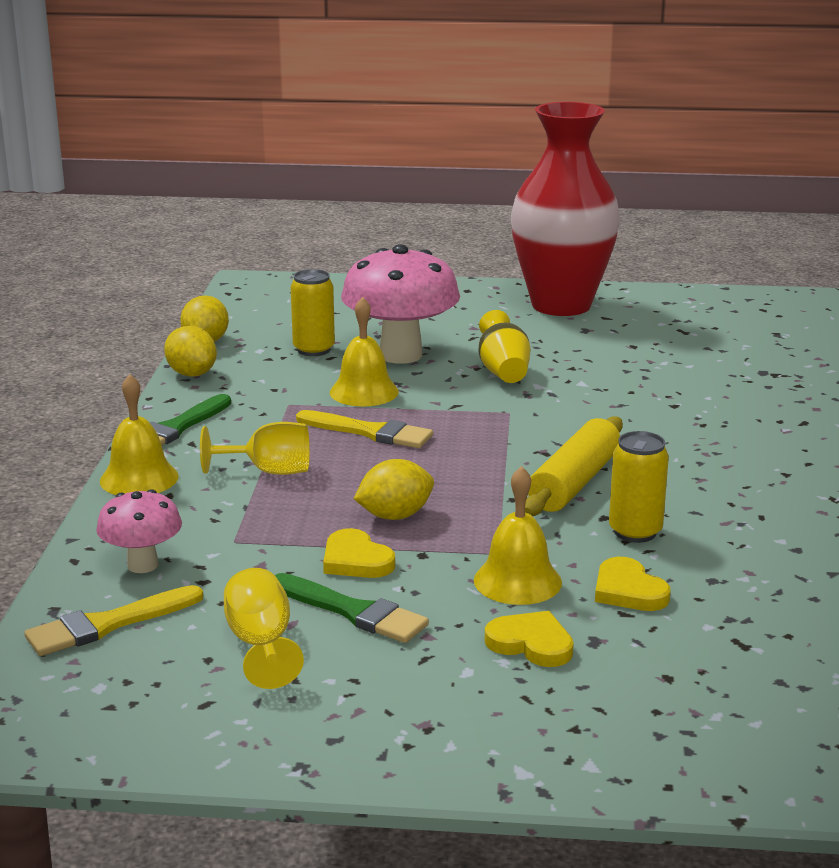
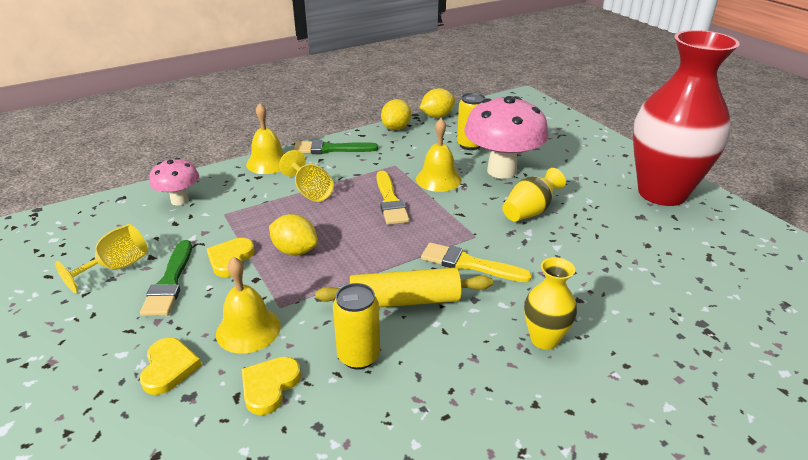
camera: 55 degrees right, 10 degrees up
(108, 624) = (114, 216): yellow brush -> yellow brush (469, 264)
(710, 440) = (544, 339): none -> yellow vase

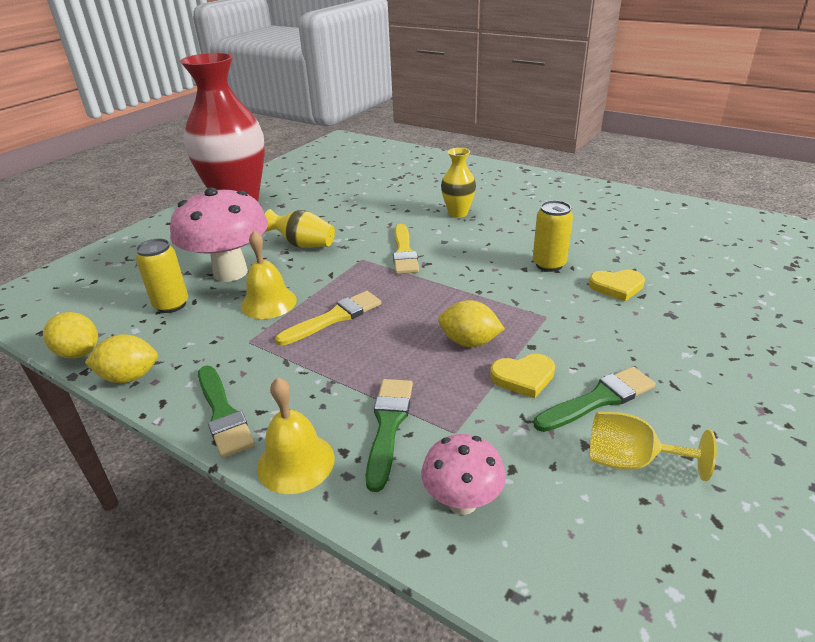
camera: 115 degrees left, 0 degrees up
(169, 368) = (668, 337): yellow heart -> none
(248, 329) = (587, 320): yellow bell -> none
(258, 194) = (388, 426): none -> green brush
(295, 250) = (469, 342): yellow lemon -> yellow lemon turned 75 degrees counterclockwise
(310, 192) = (352, 381): yellow goblet -> none
(405, 301) = (475, 265): yellow rolling pin -> none

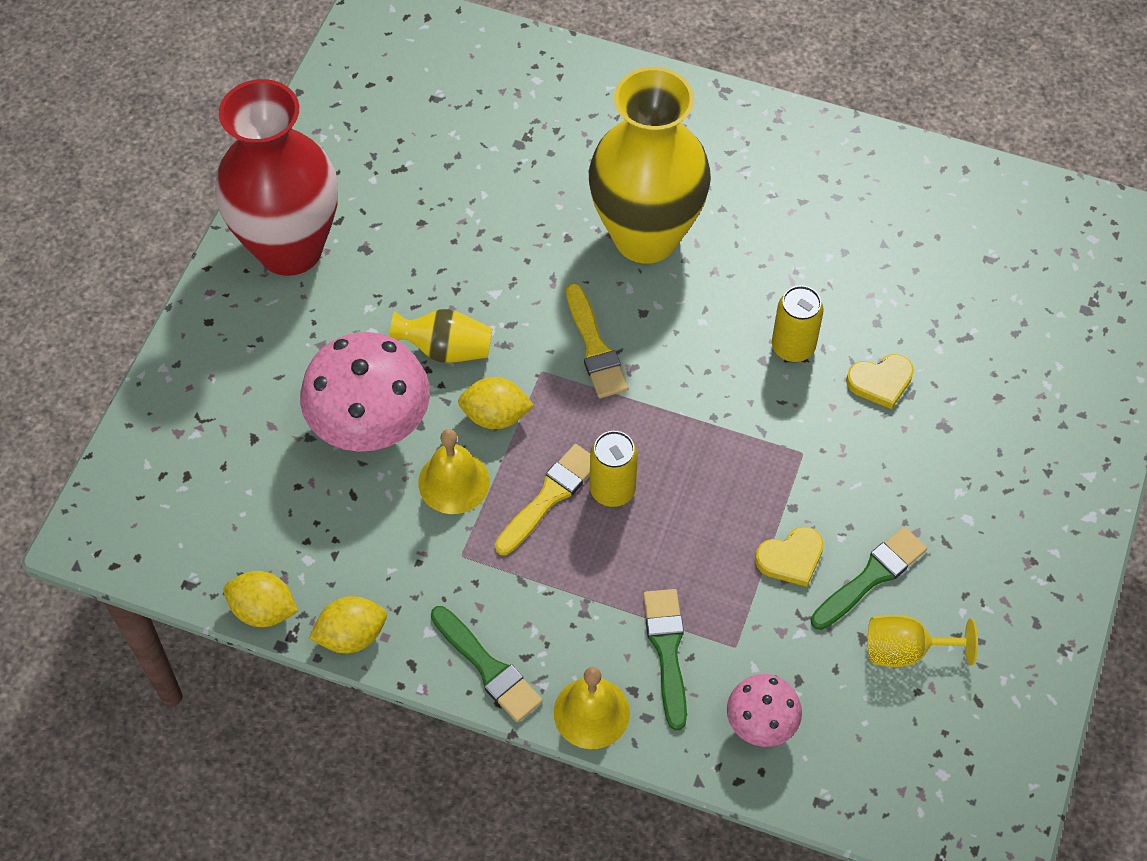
camera: 15 degrees left, 25 degrees up
(171, 305) = (327, 506): yellow can -> yellow can (612, 490)
(458, 213) = (646, 237): yellow vase -> yellow vase, size x2.28
(469, 342) = (722, 512): yellow lemon -> yellow lemon (495, 416)

